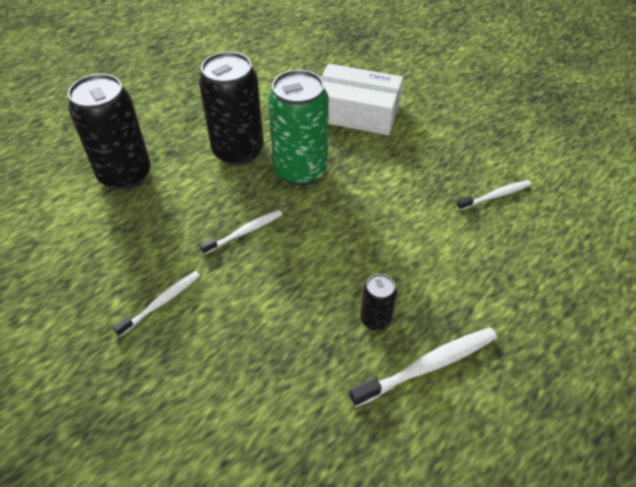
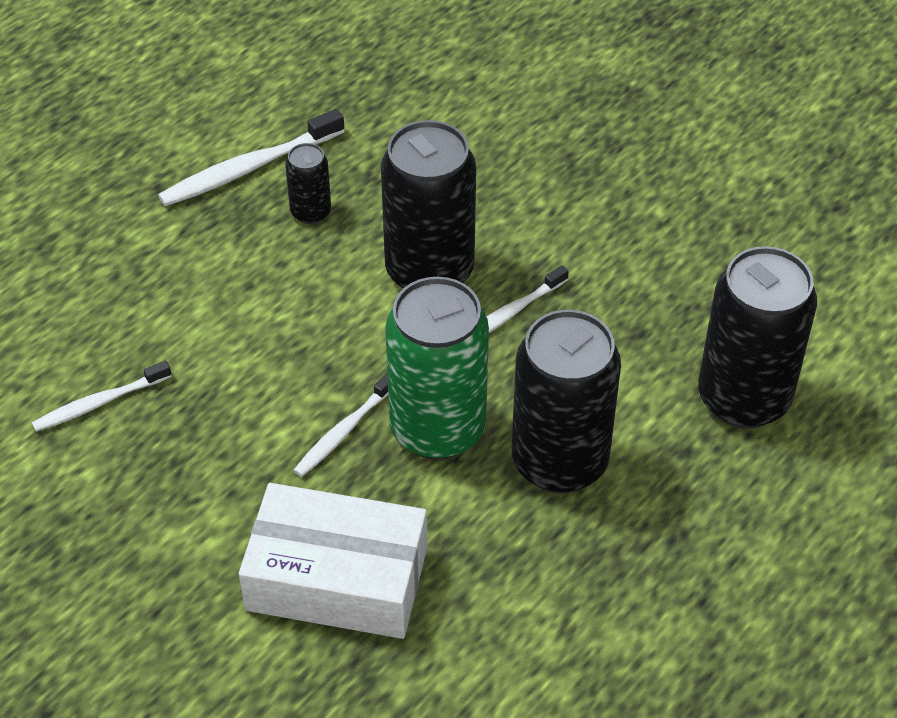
camera: 175 degrees right, 0 degrees up
(161, 302) = (597, 213): white toothbrush -> white toothbrush (344, 431)
(292, 265) = (429, 271): none -> black can

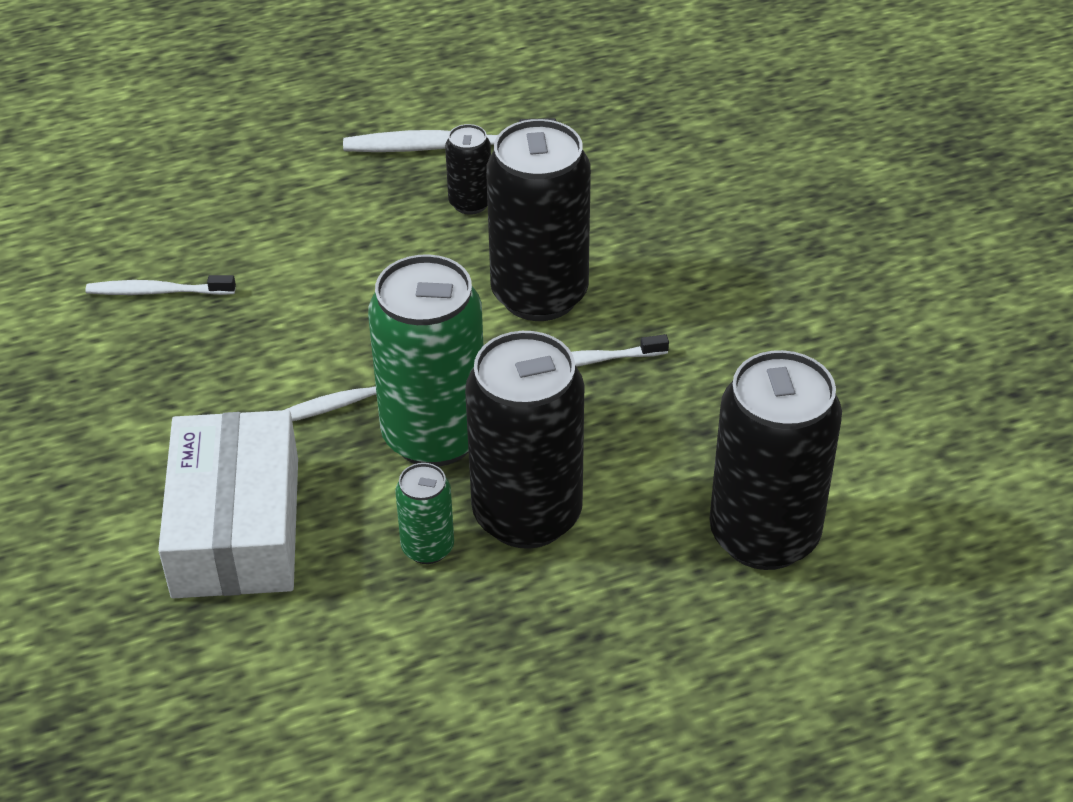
camera: 30 degrees right, 5 degrees down
(337, 578) = (236, 526): white box -> white box turned 45 degrees clockwise
(504, 524) = (427, 547): none -> green can

